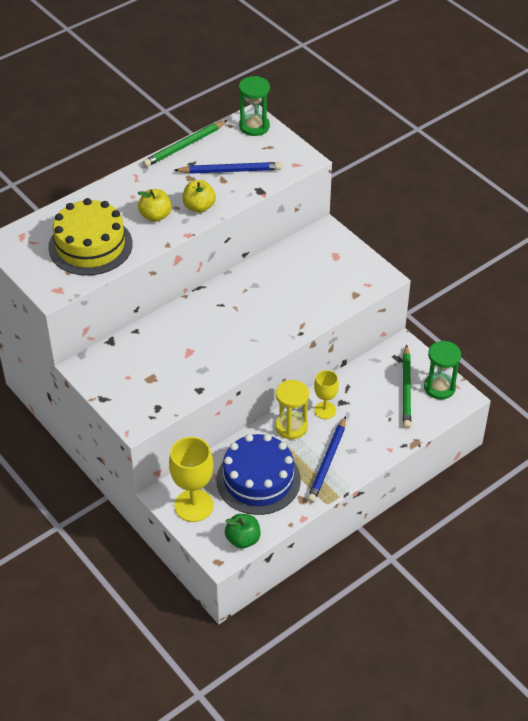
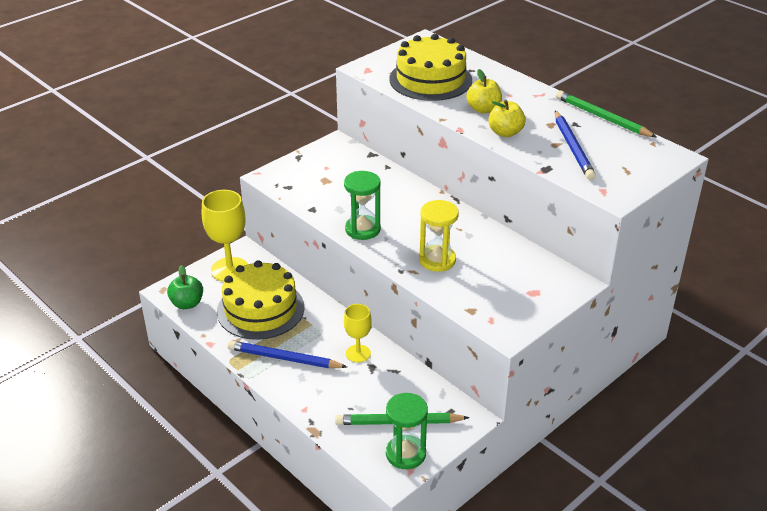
camera: 85 degrees right, 10 degrees down
(254, 126) = (659, 159): green hourglass -> green hourglass (362, 229)
(258, 480) = (260, 309): blue cake -> yellow cake
(291, 427) = (332, 329): yellow hourglass -> yellow hourglass (437, 260)

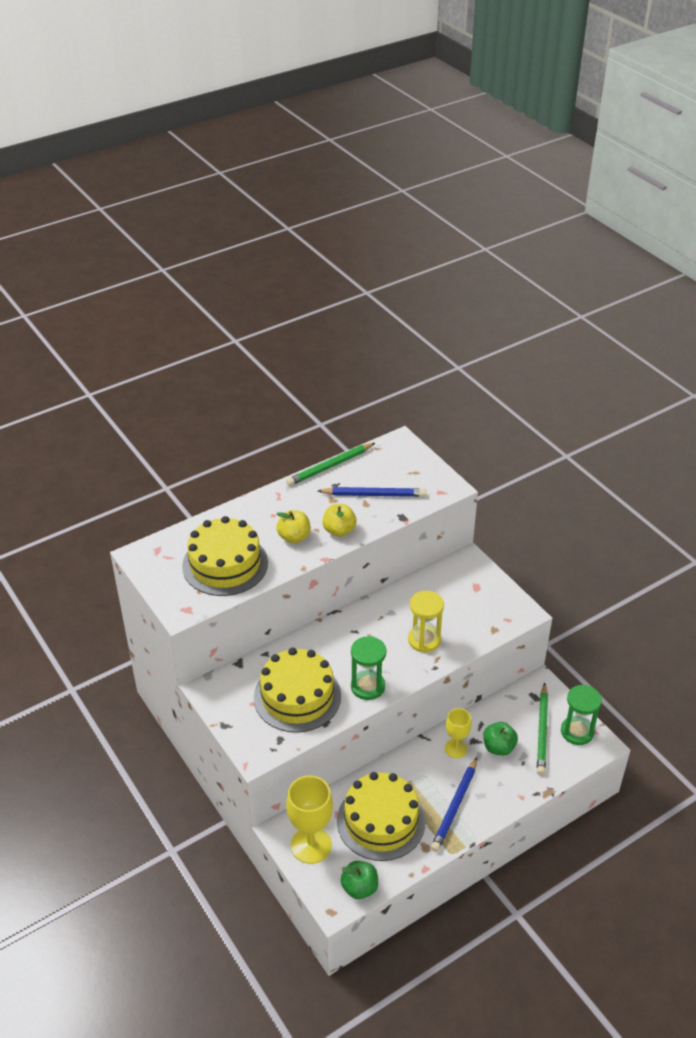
camera: 80 degrees left, 5 degrees up
(340, 190) = (297, 696): none -> yellow cake
(367, 387) = (498, 747): none -> green apple

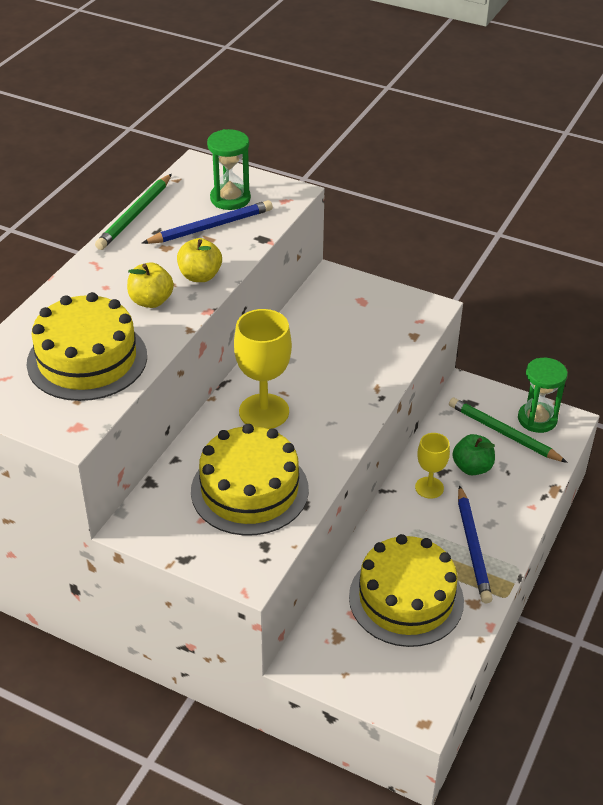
camera: 30 degrees left, 0 degrees up
(311, 845) = (347, 661): yellow goblet -> yellow goblet (264, 412)
(359, 888) = (436, 681): green apple -> none
(367, 686) = (323, 446): green hourglass -> green hourglass (230, 199)
(424, 640) = (348, 374): yellow hourglass -> none
(542, 731) = (503, 433): green pencil -> green pencil turned 150 degrees clockwise

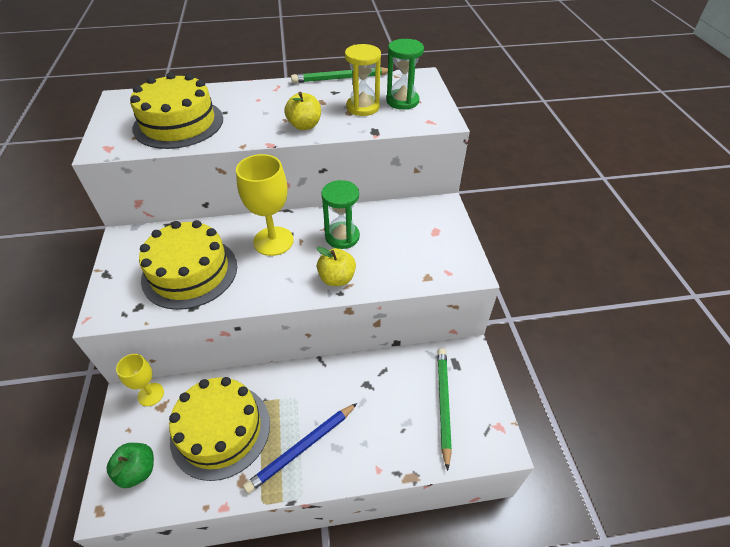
camera: 55 degrees right, 5 degrees up
(151, 301) = (259, 120): yellow apple -> yellow apple (337, 278)
(211, 227) = (363, 107): blue pencil -> yellow hourglass
(429, 487) = (343, 385): yellow goblet -> yellow goblet (151, 394)
(472, 467) = (387, 402): green apple -> green apple (137, 471)
(537, 419) = (481, 420): green hourglass -> green hourglass (342, 237)

